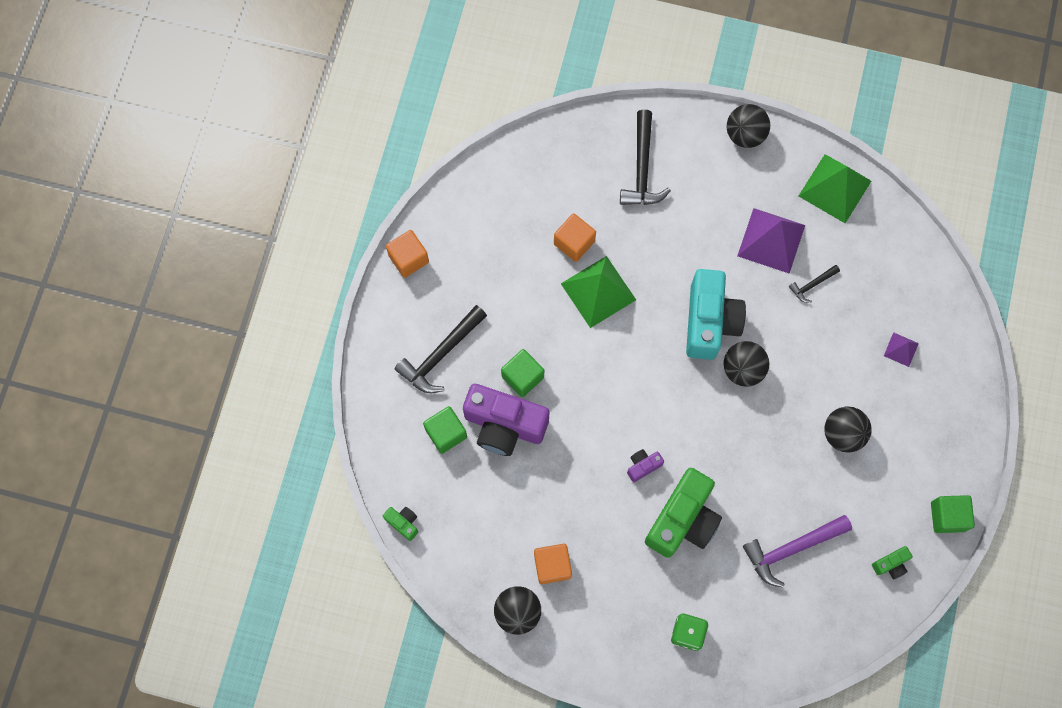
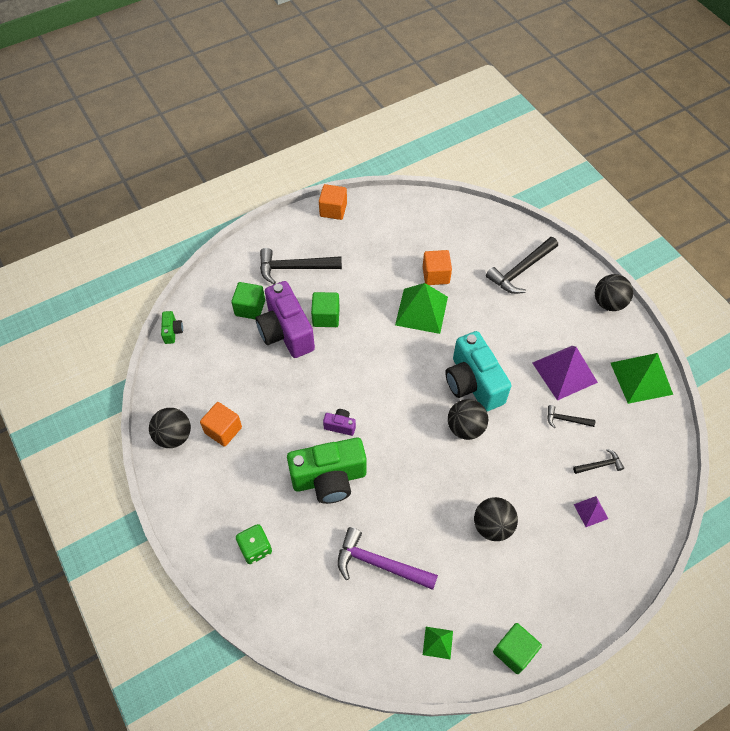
camera: 45 degrees right, 15 degrees down
(709, 322) = (473, 383): turquoise camera -> turquoise camera turned 105 degrees clockwise
(873, 301) = (600, 465): none -> black hammer
(890, 564) = (438, 642): green camera -> green pyramid

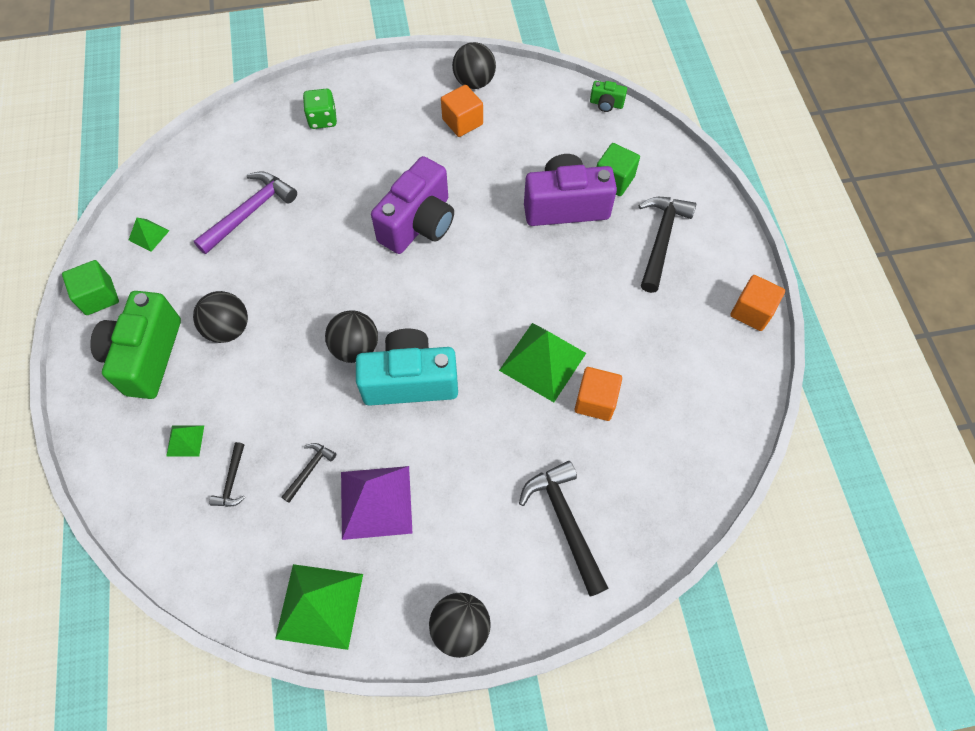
camera: 110 degrees right, 5 degrees up
(326, 317) = (573, 252): green cube -> none
(329, 479) = (362, 196): green camera -> green camera (146, 356)
(340, 425) = (419, 224): purple camera -> purple camera, size x2.32
(590, 511) = (185, 440): purple pyramid -> green pyramid

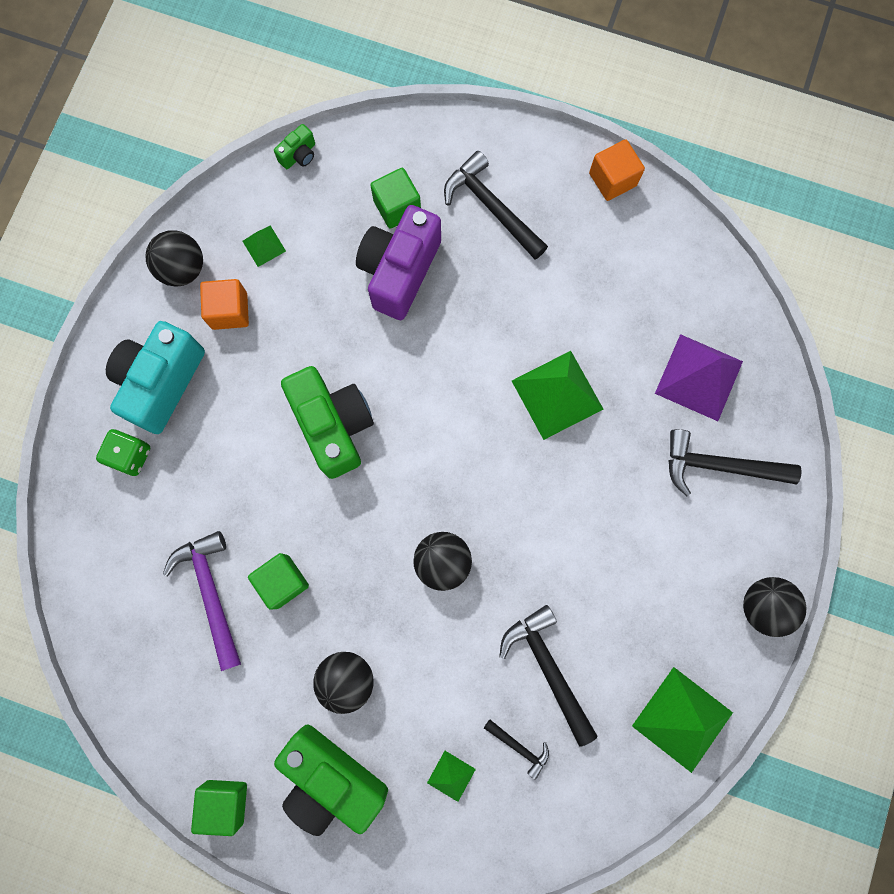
camera: 60 degrees left, 15 degrees up
(149, 235) = (175, 716): green pyramid -> green pyramid (264, 246)
(282, 251) = (282, 581): none -> green cube
(309, 470) = (548, 668): black hammer -> black hammer, size x1.94
(376, 502) = (613, 622): purple pyramid -> purple pyramid (699, 377)
(410, 380) = (508, 527): turquoise camera -> turquoise camera (161, 382)
(419, 224) = (333, 425): purple camera -> green camera
(595, 401) = (622, 371): orange cube -> none

